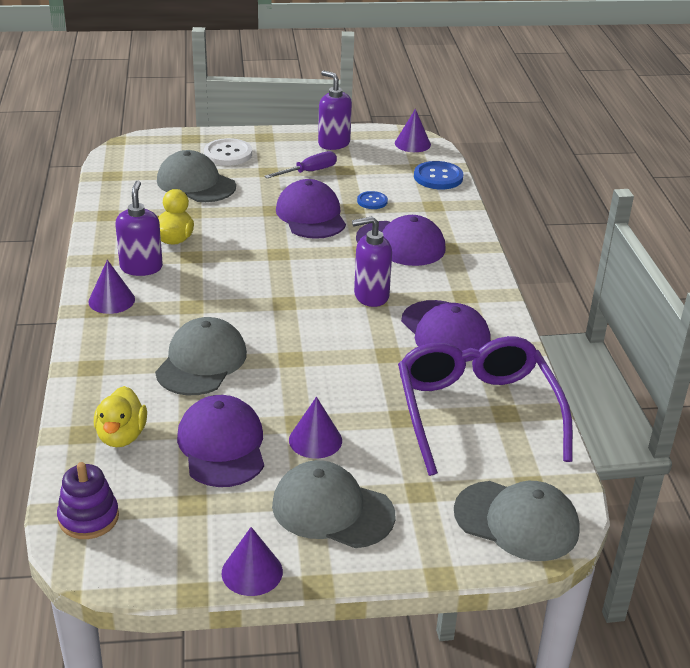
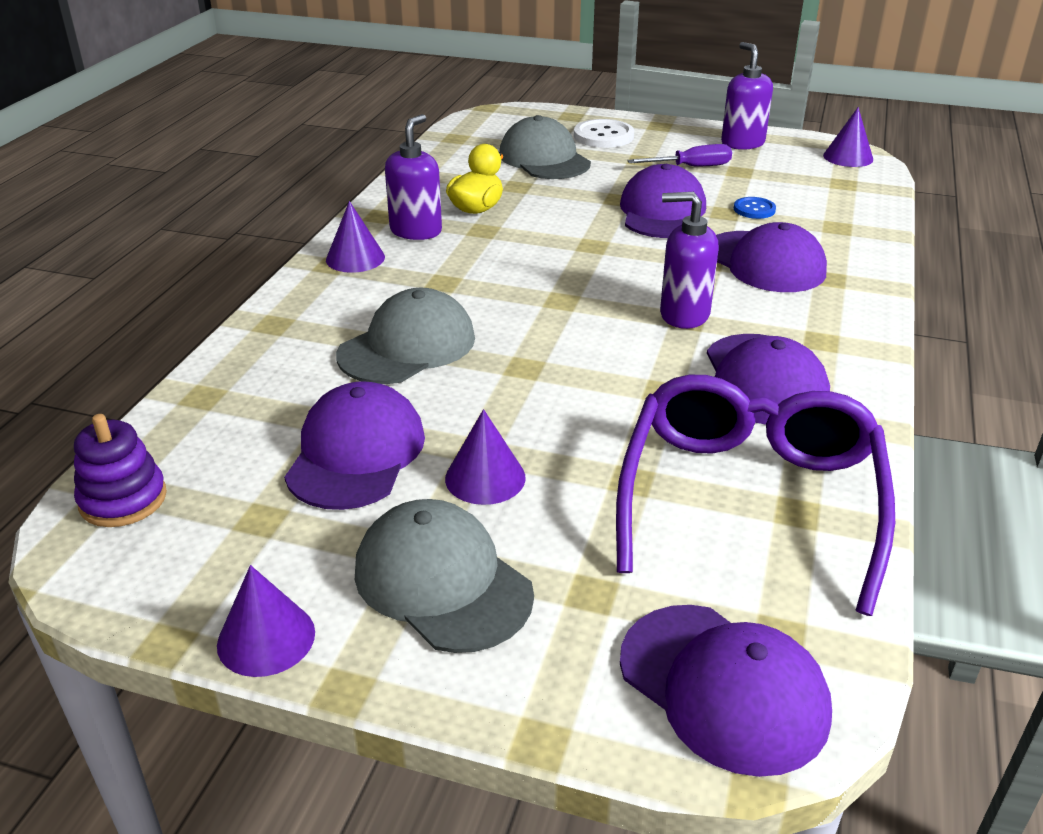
camera: 25 degrees right, 0 degrees up
(121, 436) = (244, 410): yellow duck -> none
(438, 177) = (862, 197): blue button -> none
(516, 521) = (723, 687): grey cap -> purple cap

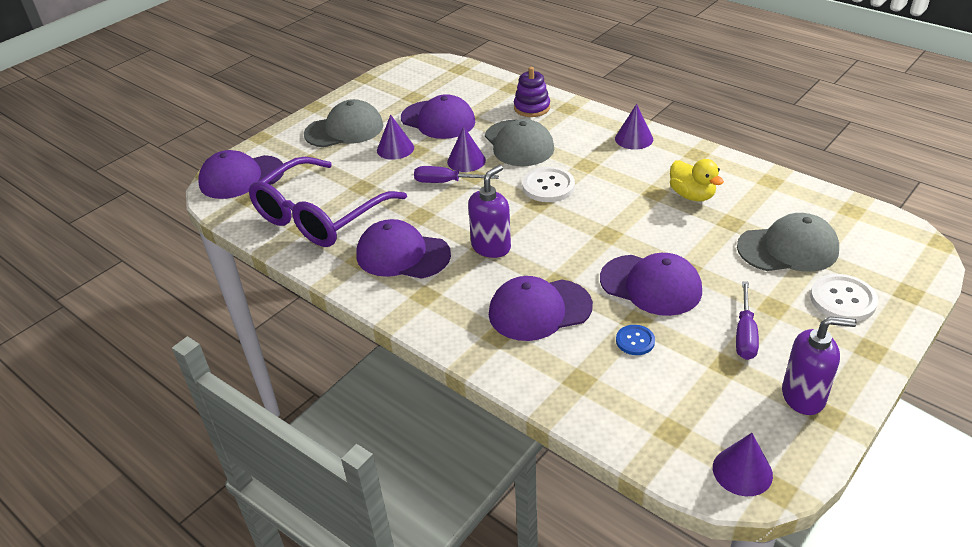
camera: 115 degrees right, 5 degrees up
(123, 499) = (448, 70): purple stacking toy -> purple stacking toy (532, 108)
(266, 638) = (350, 94): purple cone -> purple cone (466, 161)
(416, 231) = (664, 165): purple soap dispenser -> none
(515, 300) = (548, 186): none -> white button
(559, 389) = (446, 182): none -> purple screwdriver
(750, 499) = (320, 216): purple glasses -> purple glasses turned 90 degrees clockwise

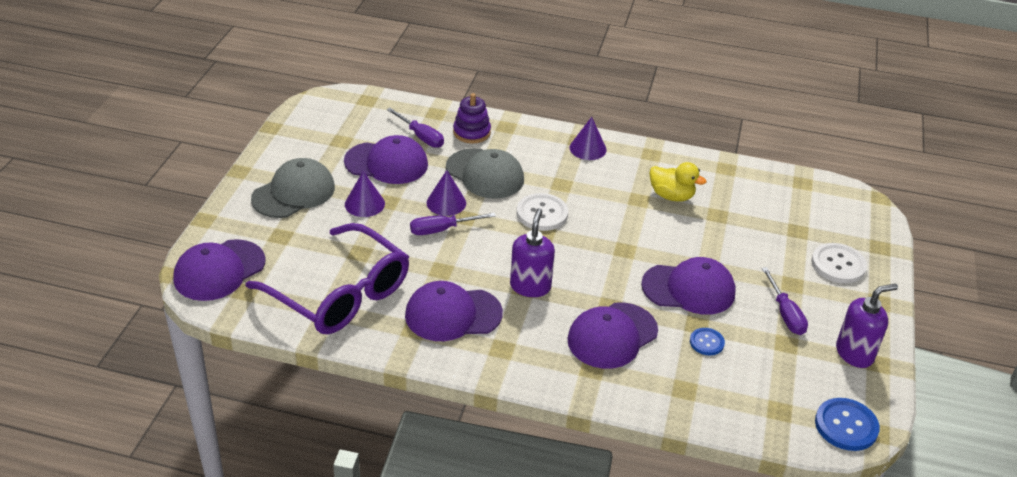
camera: 30 degrees left, 0 degrees up
(320, 216) = (340, 294): purple glasses -> purple glasses turned 60 degrees counterclockwise
(483, 104) = (421, 137): none -> purple screwdriver
(742, 471) = (846, 426): purple cone -> blue button
(788, 249) = (774, 229): grey cap -> none

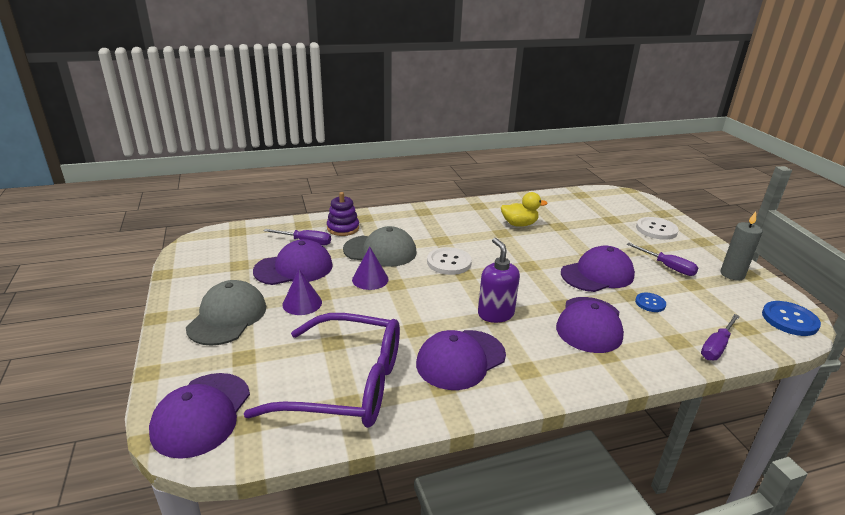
camera: 30 degrees left, 10 degrees down
(442, 230) = (386, 299): purple screwdriver -> purple screwdriver (716, 347)
(588, 148) = (435, 214): purple cone -> none
(854, 353) = (732, 274): purple soap dispenser -> grey candle

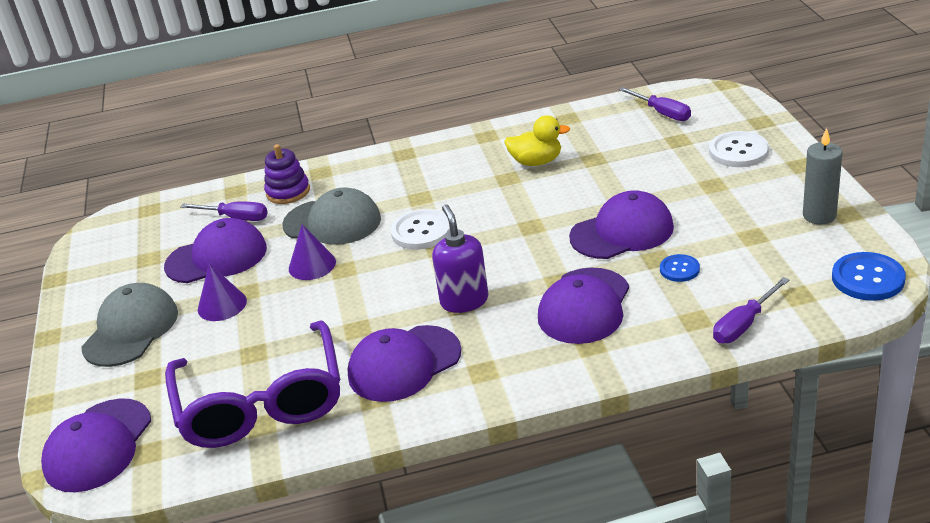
camera: 10 degrees right, 5 degrees up
(346, 384) = (261, 403): purple glasses -> purple glasses turned 60 degrees clockwise
(667, 267) = (729, 212): purple screwdriver -> purple screwdriver (662, 113)

